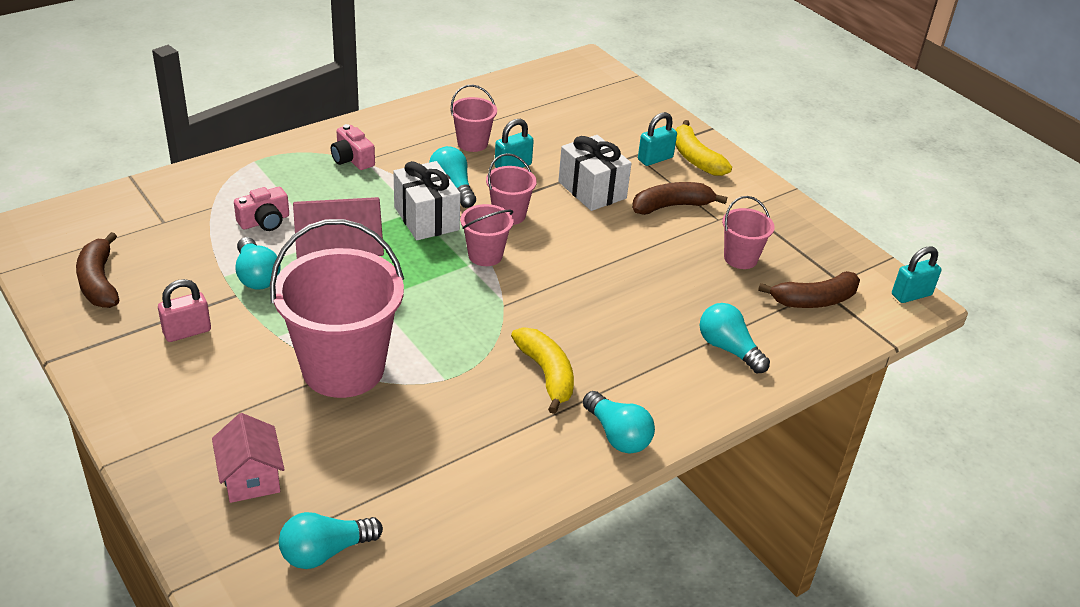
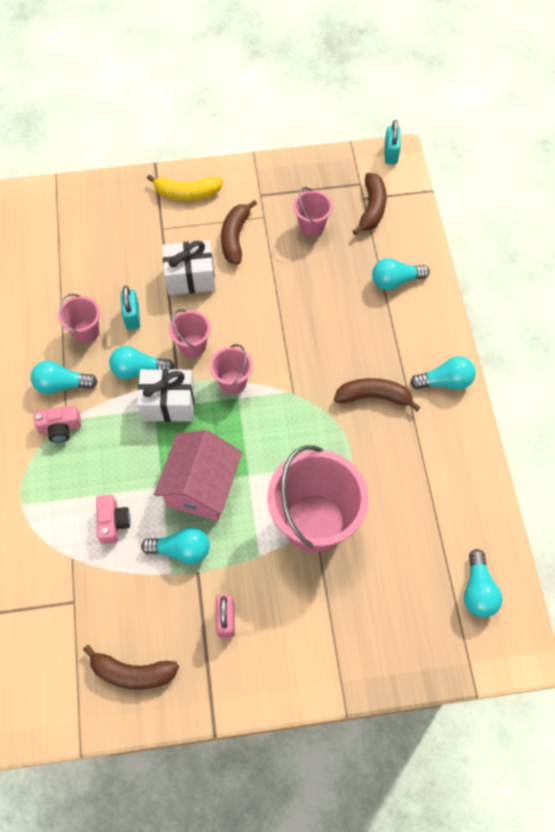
camera: 60 degrees left, 25 degrees up
(251, 477) = (396, 617): pink house -> none
(401, 146) = (62, 384): none -> turquoise light bulb
(546, 374) = (374, 397): yellow banana -> brown banana
(655, 159) = (173, 219): turquoise padlock -> none

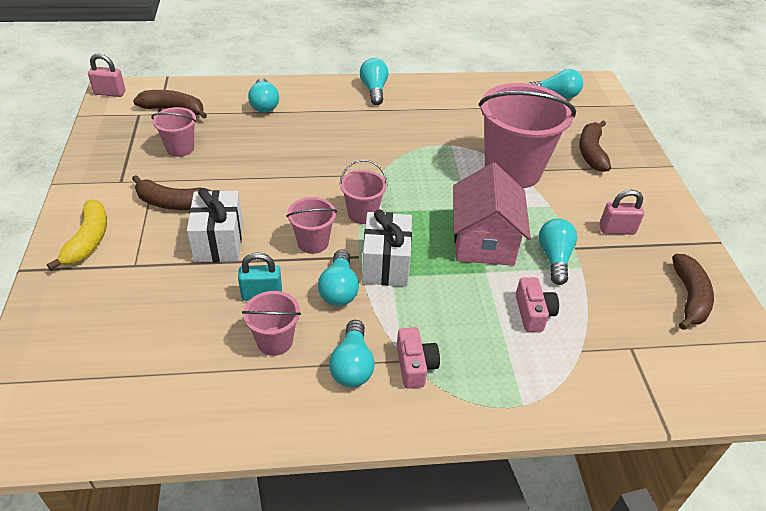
camera: 90 degrees left, 20 degrees down
(113, 522) = (533, 313): pink camera -> pink camera turned 90 degrees clockwise
(201, 486) = (484, 241): pink house -> pink house turned 75 degrees clockwise
(374, 397) = (386, 127): brown banana -> brown banana (591, 152)
(390, 154) = (110, 93): turquoise padlock -> pink padlock

